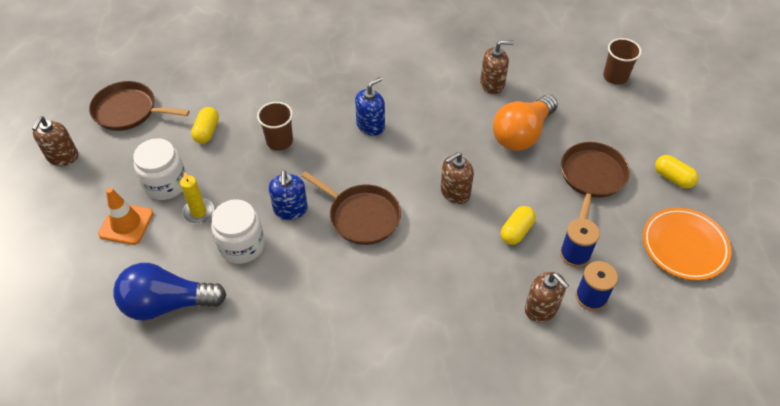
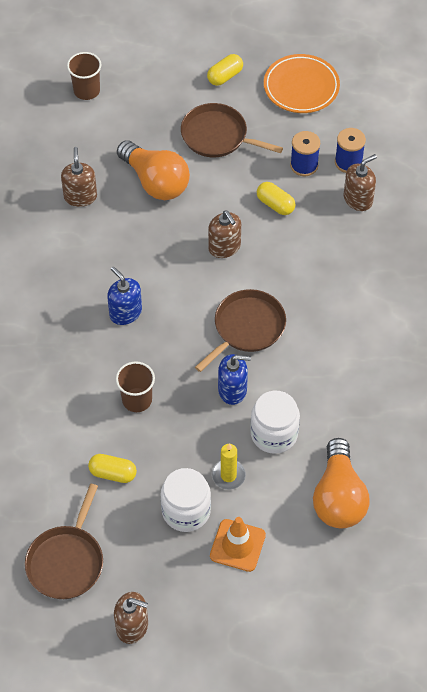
camera: 85 degrees left, 5 degrees up
(167, 304) = (338, 497): blue light bulb -> orange light bulb

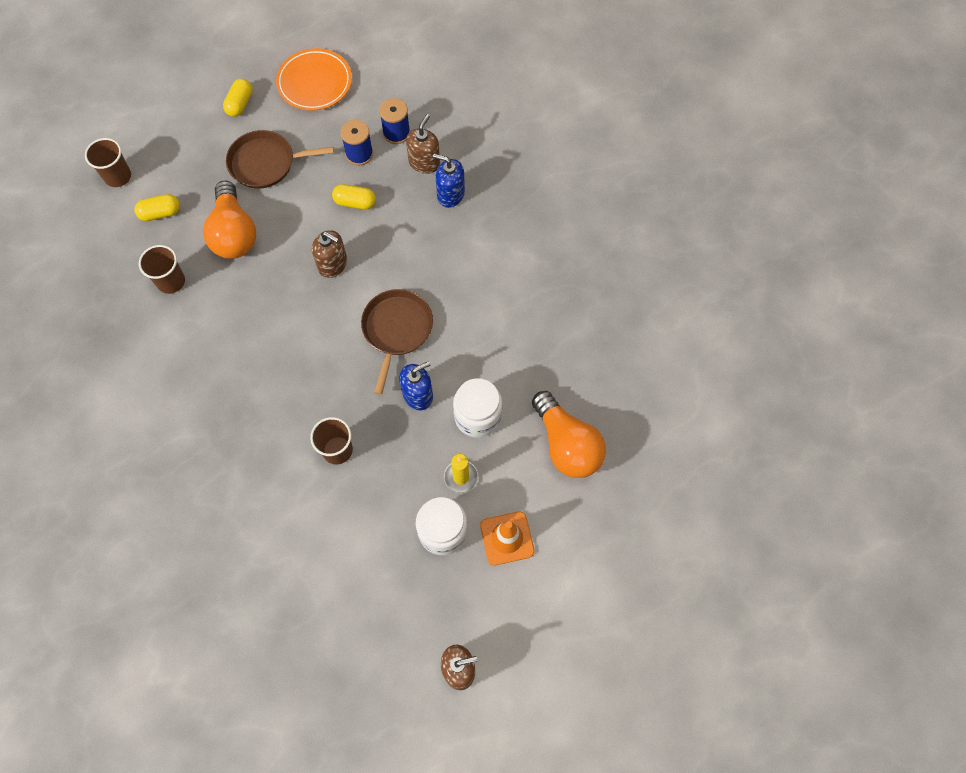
camera: 30 degrees left, 10 degrees up
(67, 561) = (363, 642): brown pan -> none
(80, 196) = (171, 281): brown soap dispenser -> brown cup
(113, 473) = (356, 532): yellow capsule -> yellow capsule (160, 213)
(125, 312) = (278, 372): blue soap dispenser -> blue soap dispenser (450, 194)
(155, 182) = (234, 233): orange light bulb -> orange light bulb turned 60 degrees clockwise

